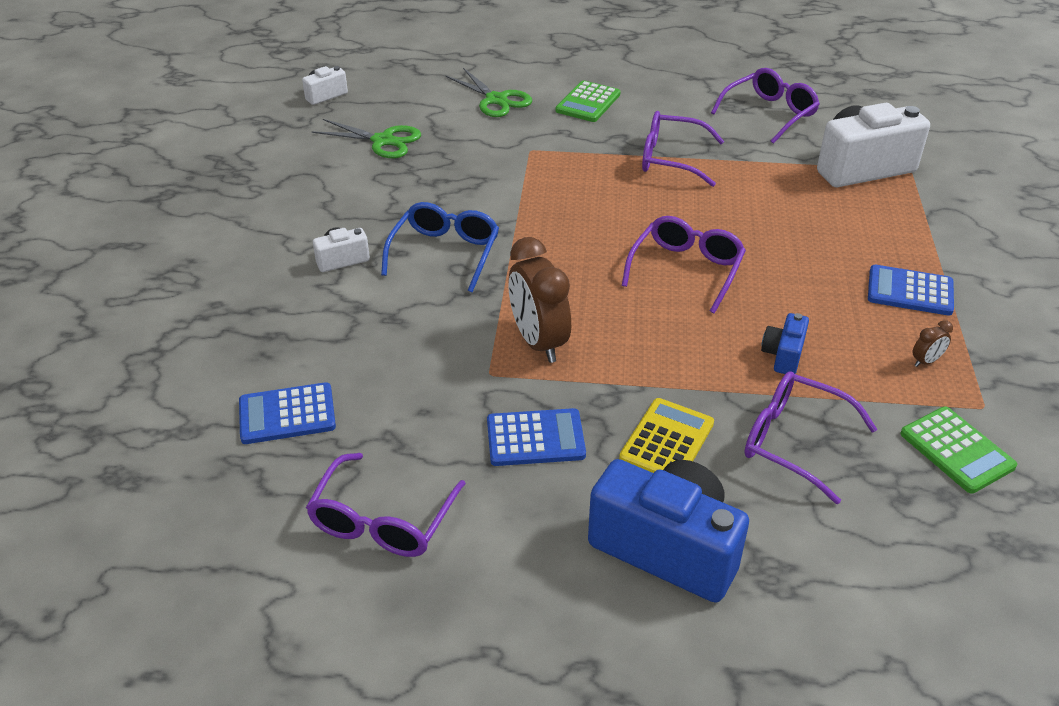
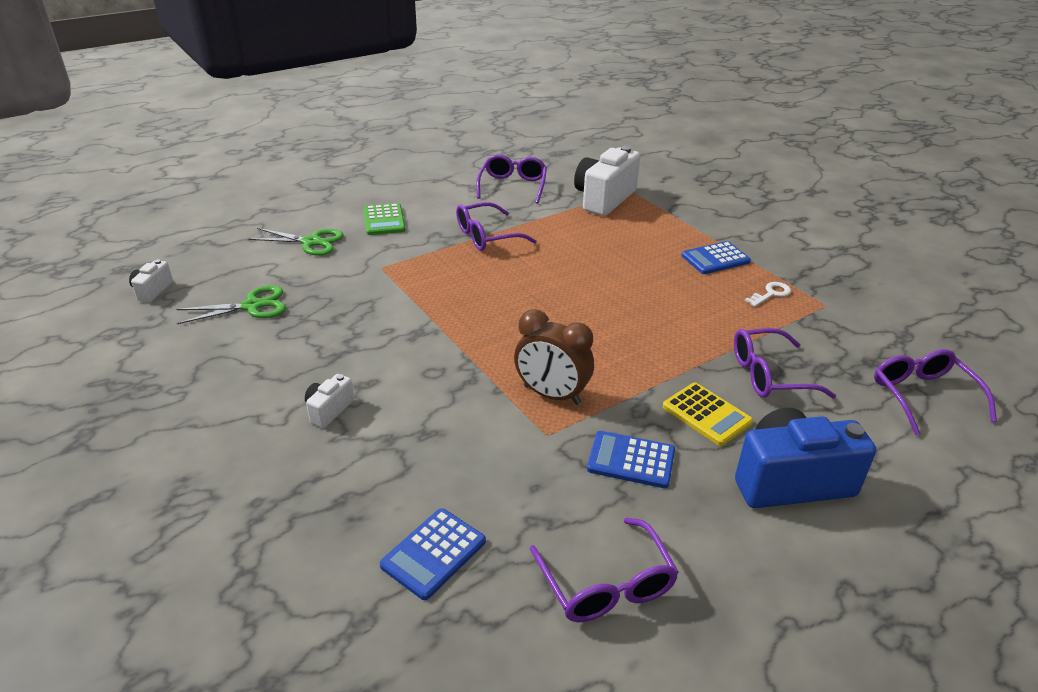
camera: 40 degrees left, 5 degrees down
(445, 253) = (407, 366): blue glasses -> none
(535, 438) = (631, 460): blue calculator -> blue calculator turned 120 degrees counterclockwise
(667, 441) = (706, 414): yellow calculator -> yellow calculator turned 150 degrees clockwise
(686, 269) = (583, 302): purple glasses -> purple glasses (922, 396)
(783, 355) = (701, 327): blue camera -> none
(926, 361) = (771, 294): brown clock -> white key
(957, 450) = (844, 335): green calculator -> none

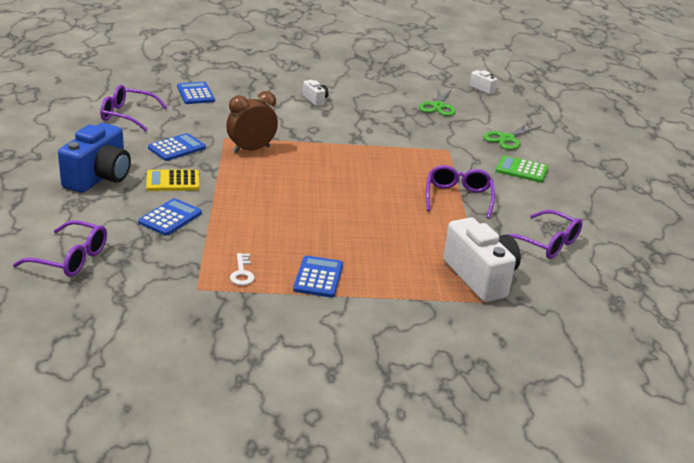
camera: 120 degrees right, 5 degrees down
(768, 375) = (170, 218): purple glasses -> blue calculator

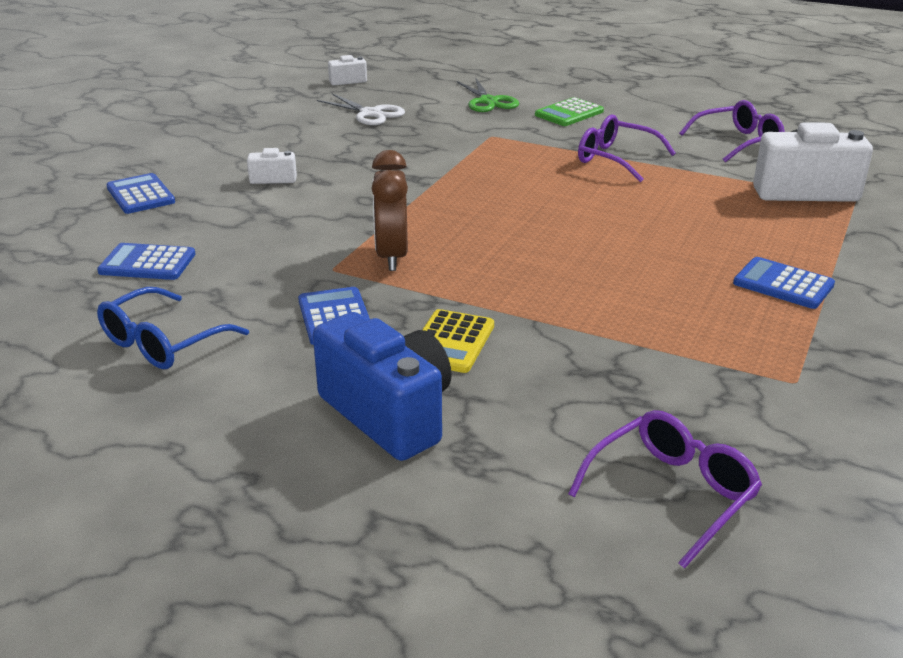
camera: 60 degrees left, 0 degrees up
(127, 115) = (162, 343): purple glasses -> blue glasses
(170, 218) = (572, 367): blue calculator -> blue calculator (140, 195)
(242, 273) = (759, 337): white key -> none
(438, 106) = (370, 114): green scissors -> white scissors

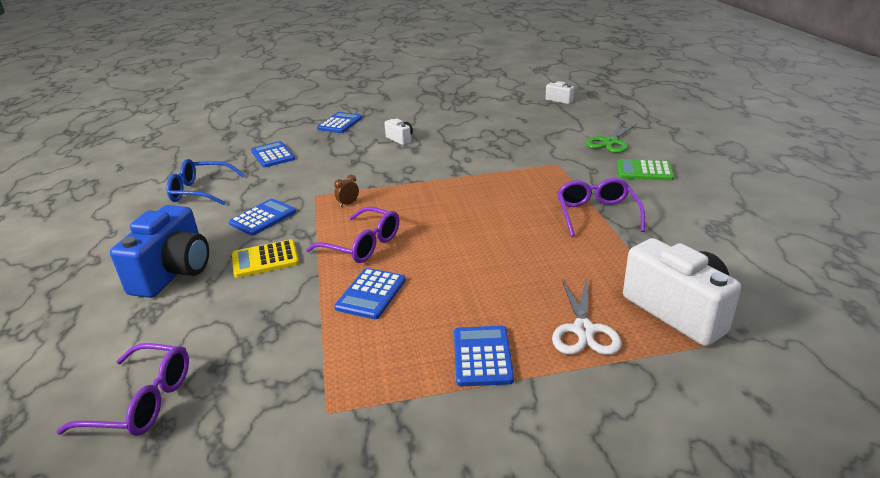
camera: 55 degrees right, 0 degrees up
(370, 114) = (525, 123): white scissors -> white scissors (583, 330)
(392, 256) = (348, 203): brown clock -> brown clock, size x0.43
(616, 302) = (371, 294): none -> blue calculator
(738, 142) = (725, 249): purple glasses -> purple glasses (363, 245)

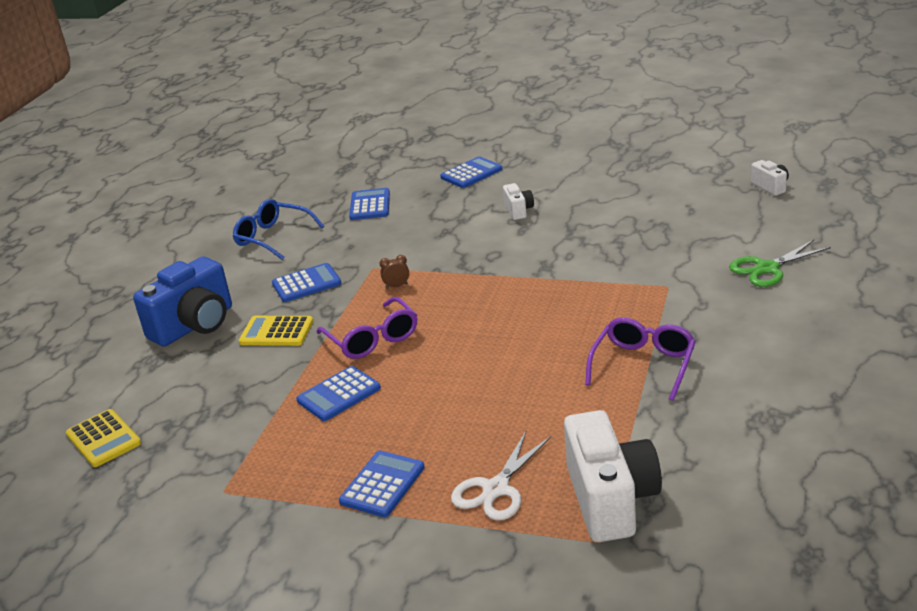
camera: 30 degrees right, 0 degrees up
(142, 401) = (103, 439): purple glasses -> yellow calculator
(644, 171) = (764, 321): green calculator -> none

